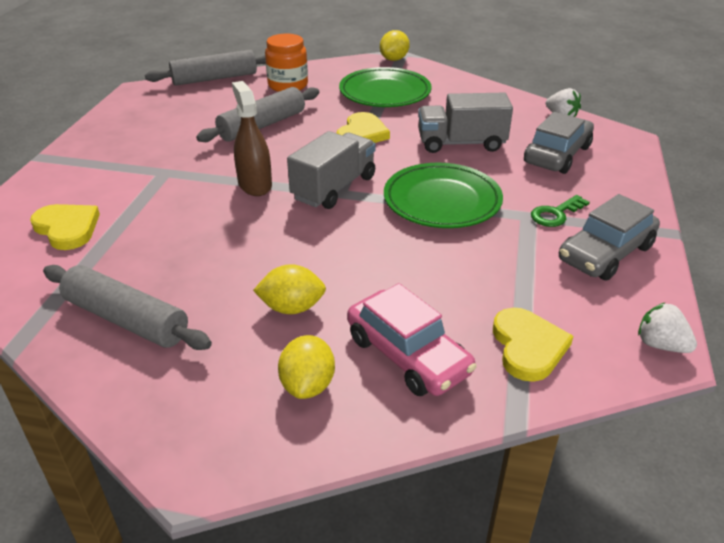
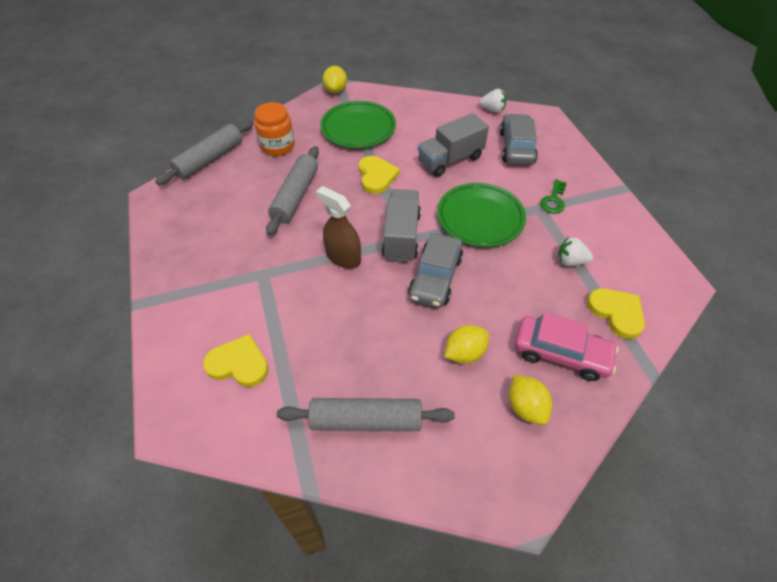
camera: 30 degrees left, 15 degrees up
(605, 253) = (603, 220): grey car -> grey car (435, 277)
(660, 345) = (676, 277): white strawberry -> white strawberry (570, 261)

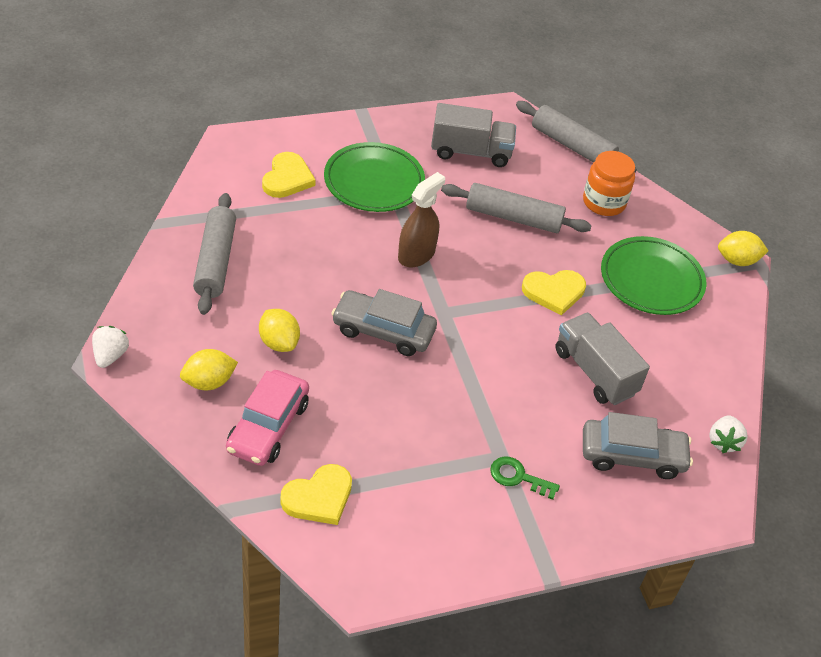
camera: 85 degrees right, 5 degrees down
(401, 236) = (448, 307): grey truck -> grey truck (470, 152)
(480, 218) = (480, 387): green plate -> green plate (374, 182)
(570, 261) = (404, 469): white strawberry -> white strawberry (110, 356)

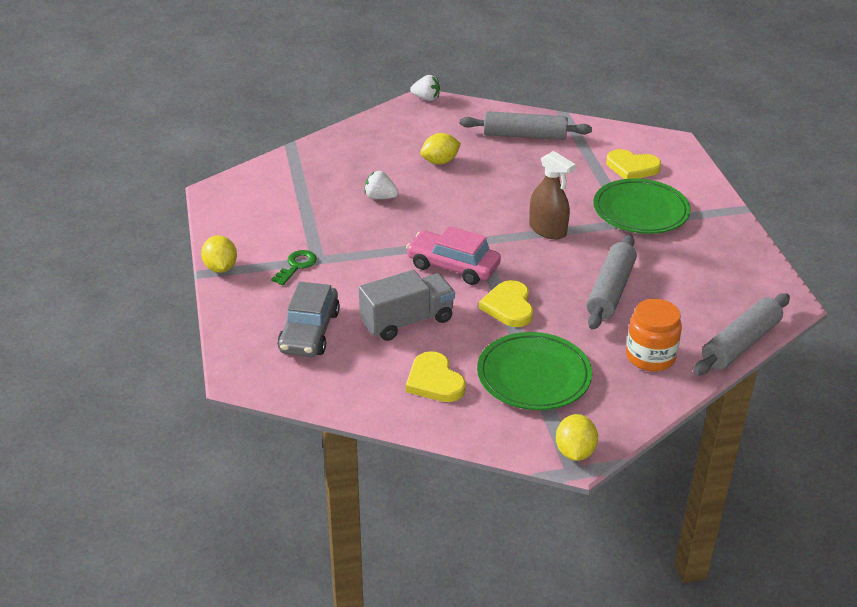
camera: 100 degrees right, 10 degrees down
(209, 382) = (401, 134): yellow lemon -> yellow lemon (220, 268)
(268, 427) = (358, 157): pink car -> pink car (453, 266)
(319, 497) = (293, 176): yellow heart -> yellow heart (434, 381)
(383, 331) = (454, 209): grey car -> none
(470, 152) = (704, 271): grey truck -> none
(723, 442) = (317, 393): white strawberry -> white strawberry (380, 197)

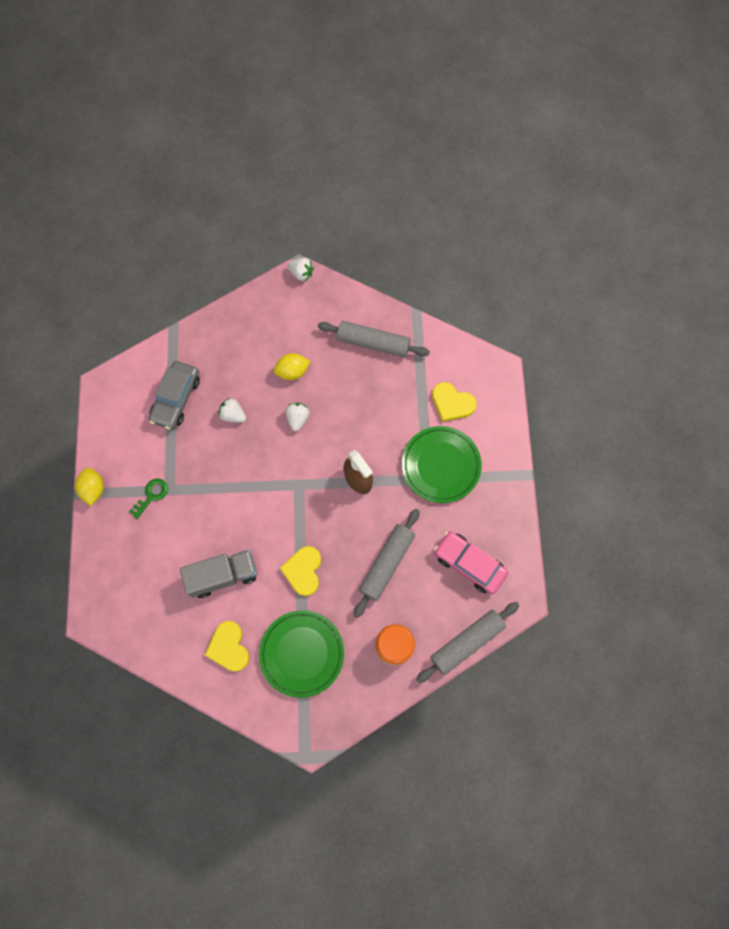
camera: 10 degrees right, 35 degrees up
(309, 331) = (148, 577): grey car -> grey car (176, 399)
(453, 266) = (272, 515): pink car -> pink car (469, 564)
(458, 193) = (298, 418): none -> white strawberry
(574, 452) = (310, 738): yellow lemon -> none

